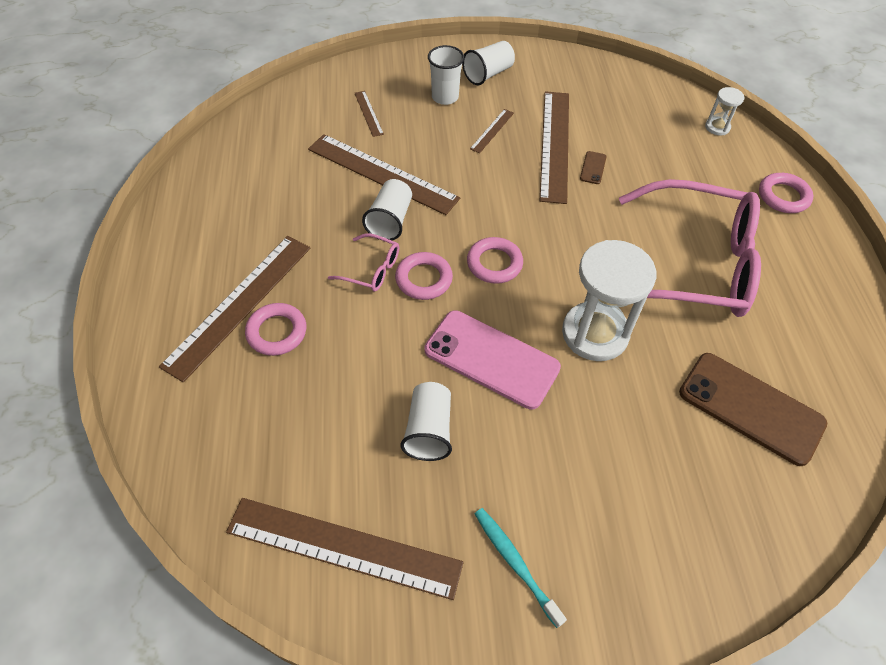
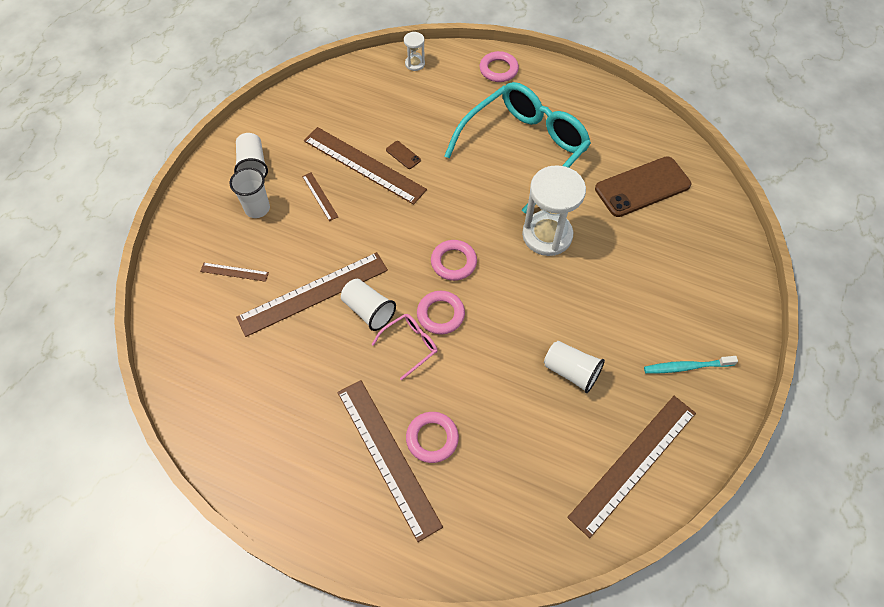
camera: 60 degrees left, 5 degrees up
(491, 359) = (534, 306): pink phone -> none
(695, 264) = (524, 149): pink glasses -> turquoise glasses

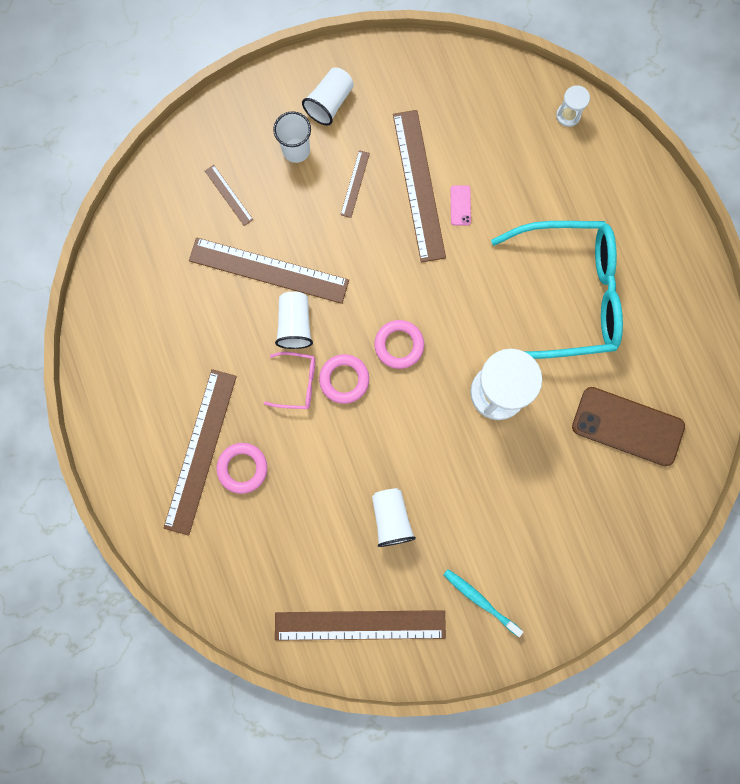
camera: 45 degrees right, 20 degrees up
(403, 155) = (460, 205): brown phone -> pink phone
(498, 70) = (636, 191): pink ring -> none

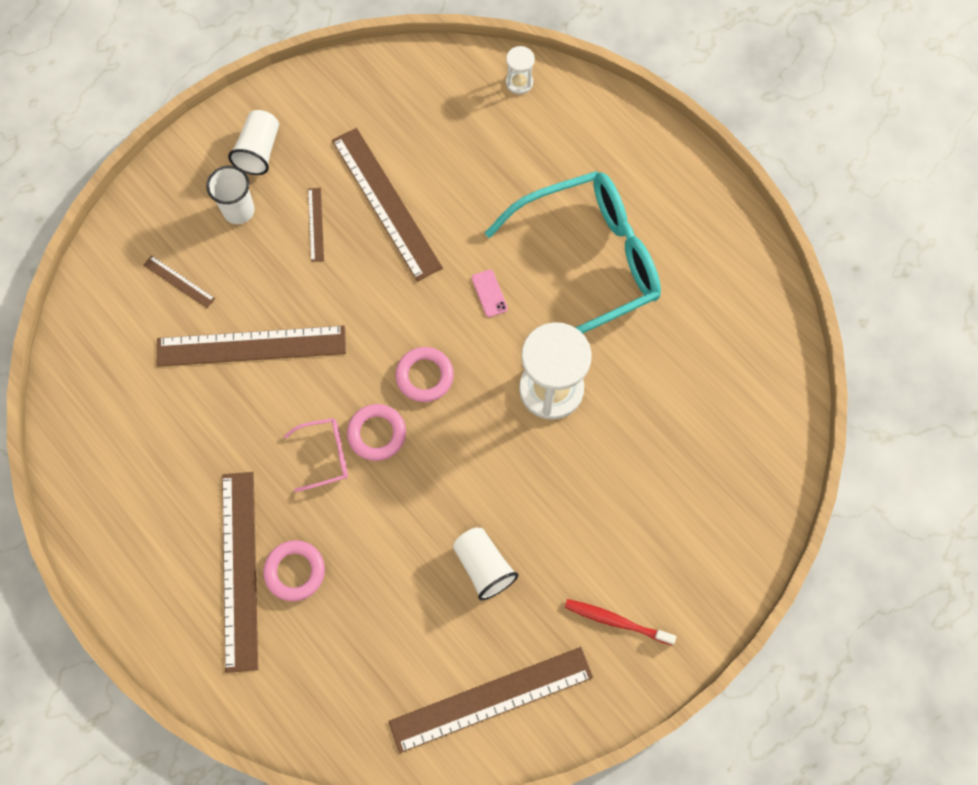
camera: 20 degrees left, 10 degrees down
(295, 324) = (301, 394): white cup -> none
(460, 205) = (438, 209): pink phone -> pink phone (489, 293)
(480, 601) = (616, 621): turquoise toothbrush -> red toothbrush
(627, 426) = (704, 376): brown phone -> none

